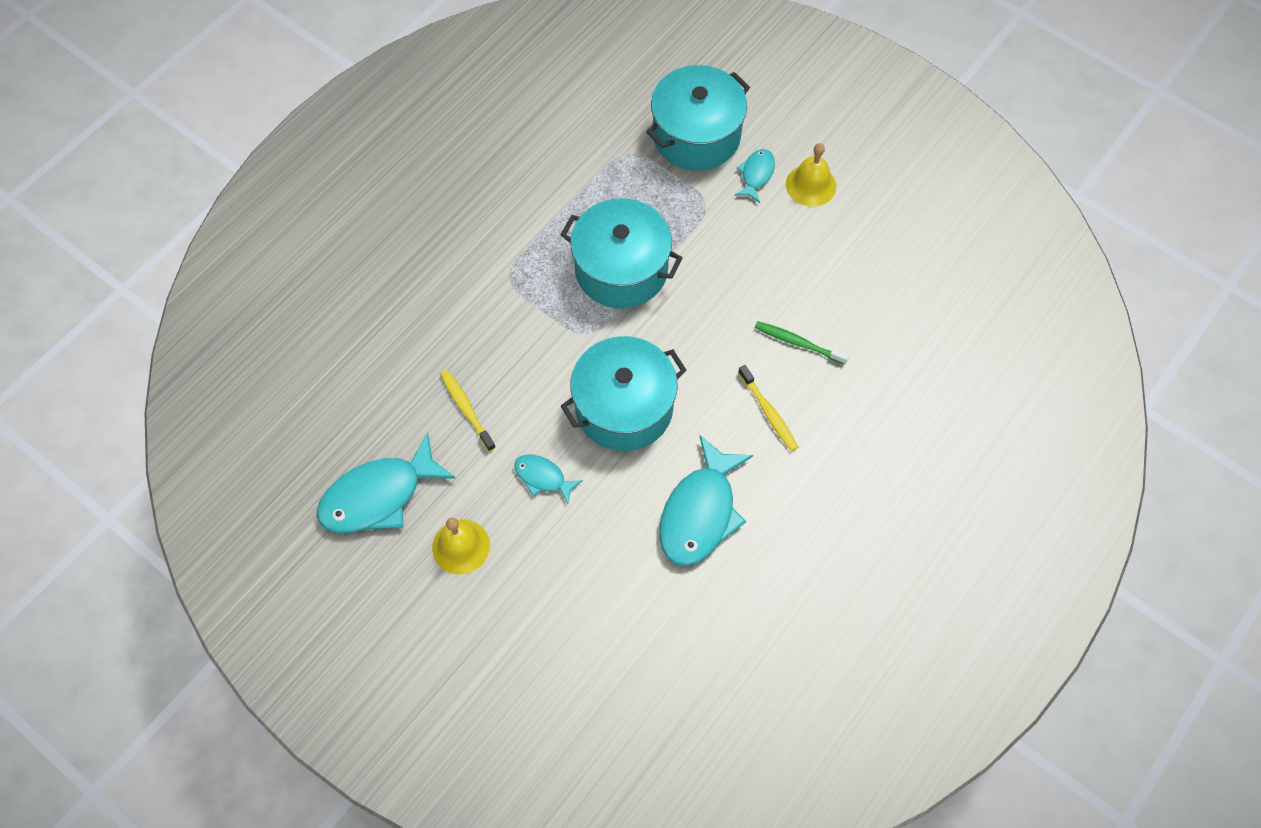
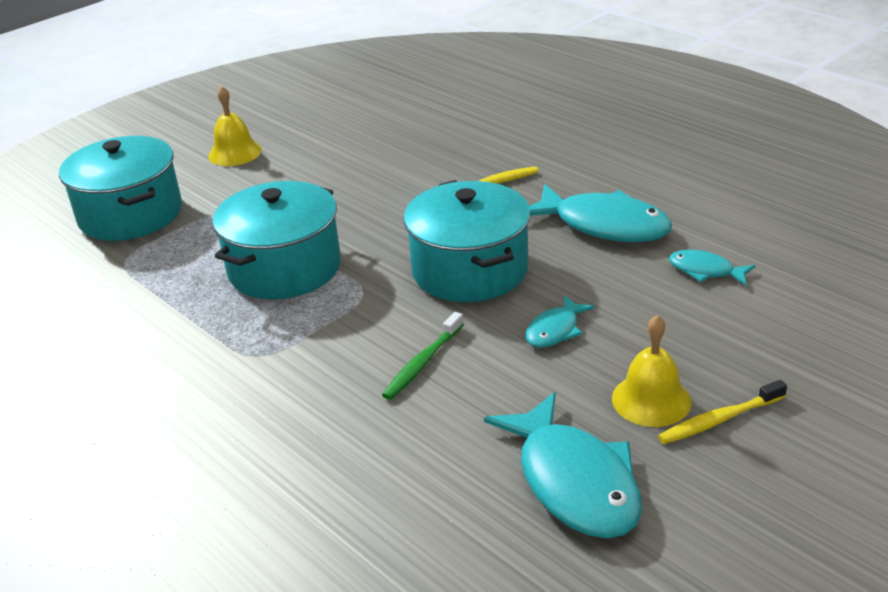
camera: 80 degrees left, 30 degrees down
(466, 409) = (448, 394): yellow toothbrush -> yellow toothbrush (719, 420)
(756, 174) = (204, 181): turquoise fish -> turquoise fish (705, 271)
(798, 343) = (416, 166): green toothbrush -> green toothbrush (422, 363)

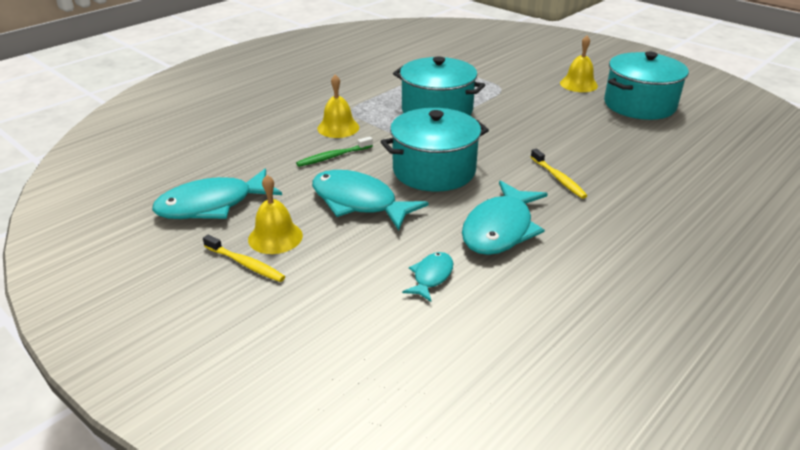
camera: 85 degrees right, 0 degrees up
(130, 214) = (494, 64): turquoise pot -> turquoise pot (639, 105)
(322, 365) = (338, 128): none -> yellow bell
(422, 363) = (333, 156): green toothbrush -> green toothbrush turned 60 degrees counterclockwise
(555, 330) = (359, 202): turquoise fish -> turquoise fish, size x1.96
(719, 420) = (245, 264): yellow toothbrush -> yellow toothbrush turned 150 degrees clockwise

